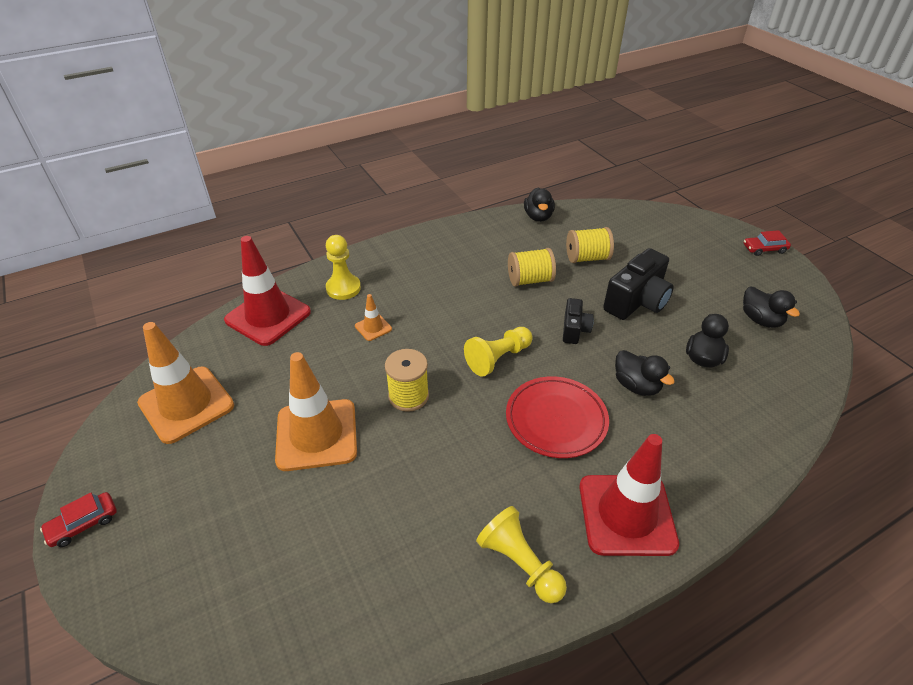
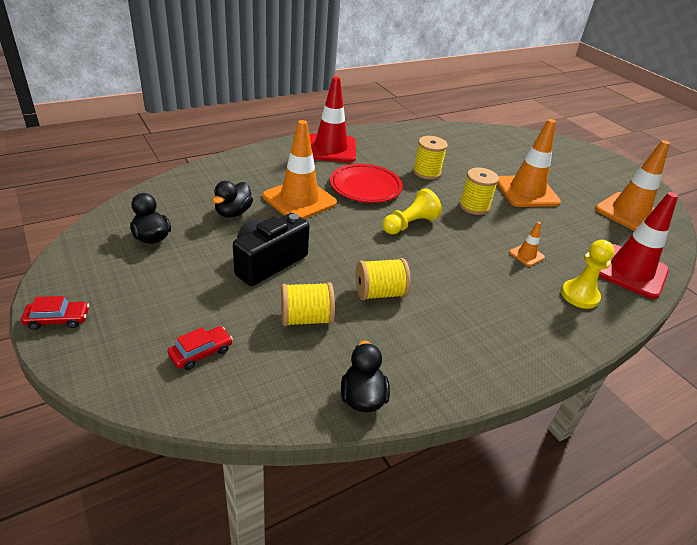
camera: 175 degrees right, 5 degrees down
(83, 524) = (624, 168): red car -> red car (201, 352)
(463, 465) = (427, 172): none -> yellow spool
(520, 563) = (391, 140): yellow pawn -> none
(574, 330) = (340, 241): black camera -> none
(636, 386) = (299, 200): black duck -> orange traffic cone

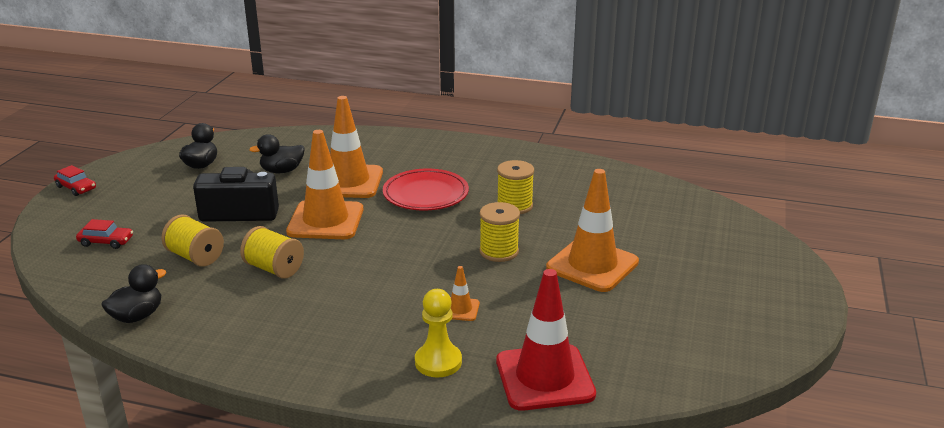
camera: 50 degrees right, 10 degrees down
(330, 149) = (459, 153): red traffic cone -> none
(409, 224) = (402, 237): yellow pawn -> none
(629, 213) = (684, 339): orange traffic cone -> orange traffic cone (325, 221)

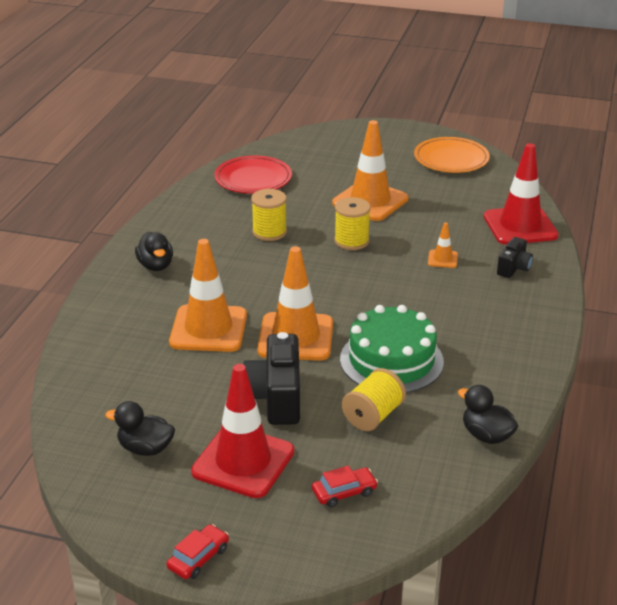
camera: 90 degrees left, 5 degrees up
(106, 242) = (344, 492): red car -> red car turned 60 degrees clockwise
(166, 200) = (243, 462): none -> red traffic cone
(274, 269) = (391, 360): yellow spool -> green cake
(282, 171) = (173, 379): black duck -> black duck (156, 266)
(425, 194) = (242, 279): red plate -> red plate (253, 179)
(438, 362) = (513, 268): yellow pawn -> black camera
(727, 332) = (451, 159): none -> orange plate

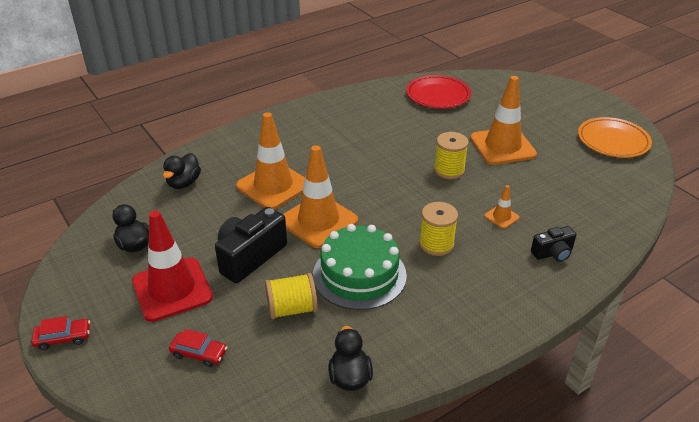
camera: 40 degrees right, 5 degrees up
(156, 266) = (299, 127): black duck -> black duck (184, 183)
(269, 232) = (399, 137): yellow spool -> yellow spool (436, 244)
(520, 226) = (604, 221): red traffic cone -> none

